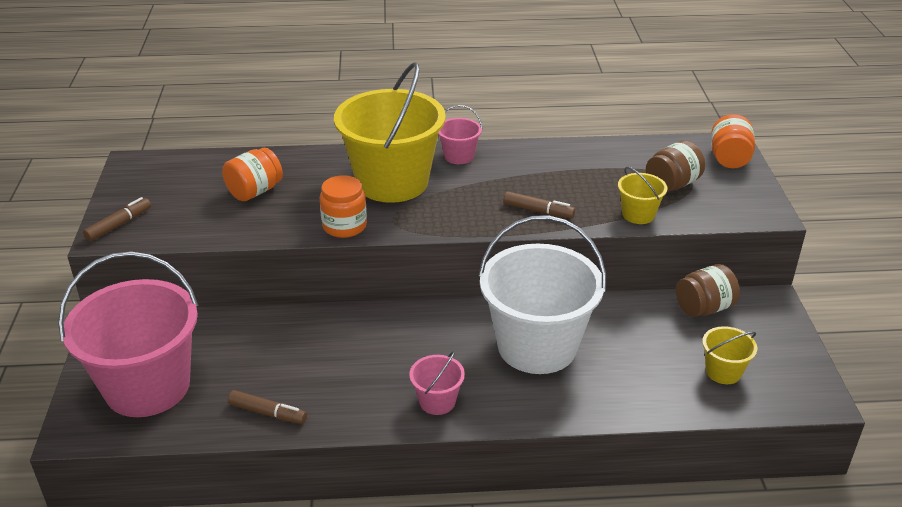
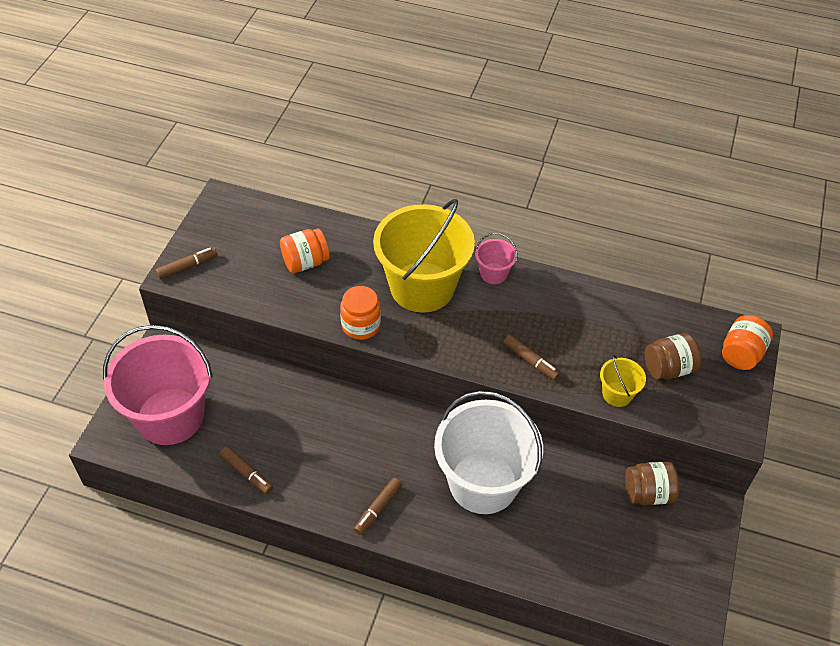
camera: 20 degrees right, 15 degrees up
(437, 401) = (378, 509): pink bucket -> brown marker
(723, 371) = (626, 565): yellow bucket -> none

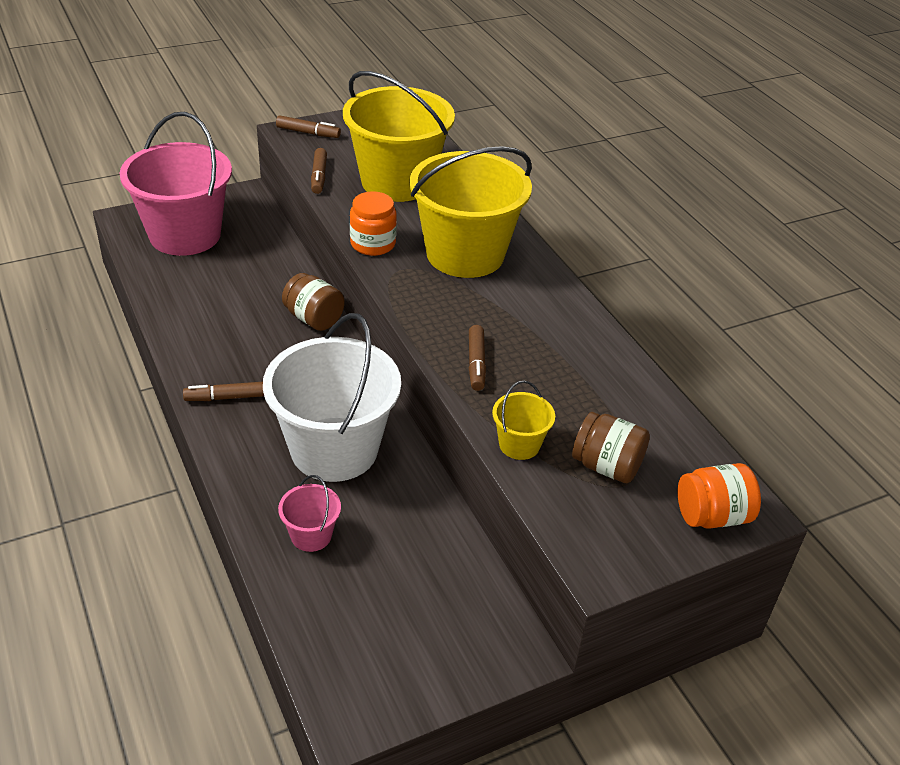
camera: 45 degrees right, 10 degrees down
(247, 473) = (176, 303): brown marker -> brown marker (319, 176)
(305, 262) = (397, 182): orange jar -> yellow bucket
(493, 273) = (545, 286): pink bucket -> pink bucket (311, 535)
(648, 493) = (470, 582): brown jar -> brown jar (314, 319)

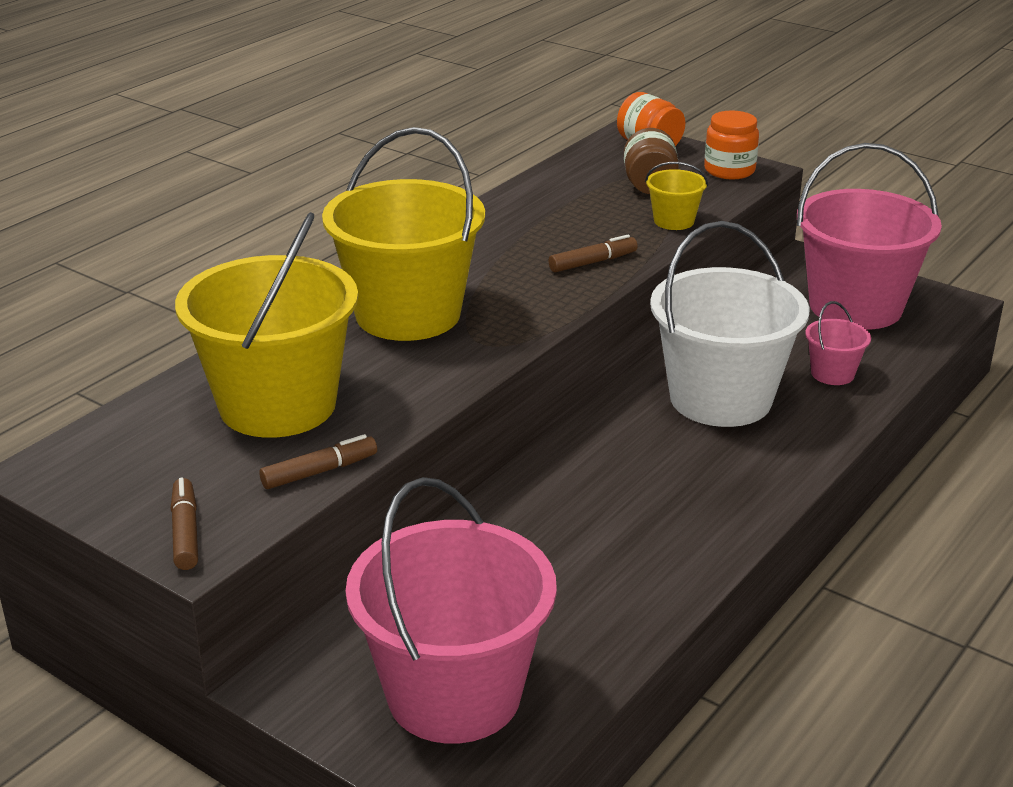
camera: 115 degrees left, 10 degrees down
(225, 397) = (735, 493): brown marker -> none
(314, 319) = (533, 488): brown jar -> none
(373, 244) = (449, 376): orange jar -> orange jar (729, 170)
(401, 626) = (855, 307): none -> pink bucket

